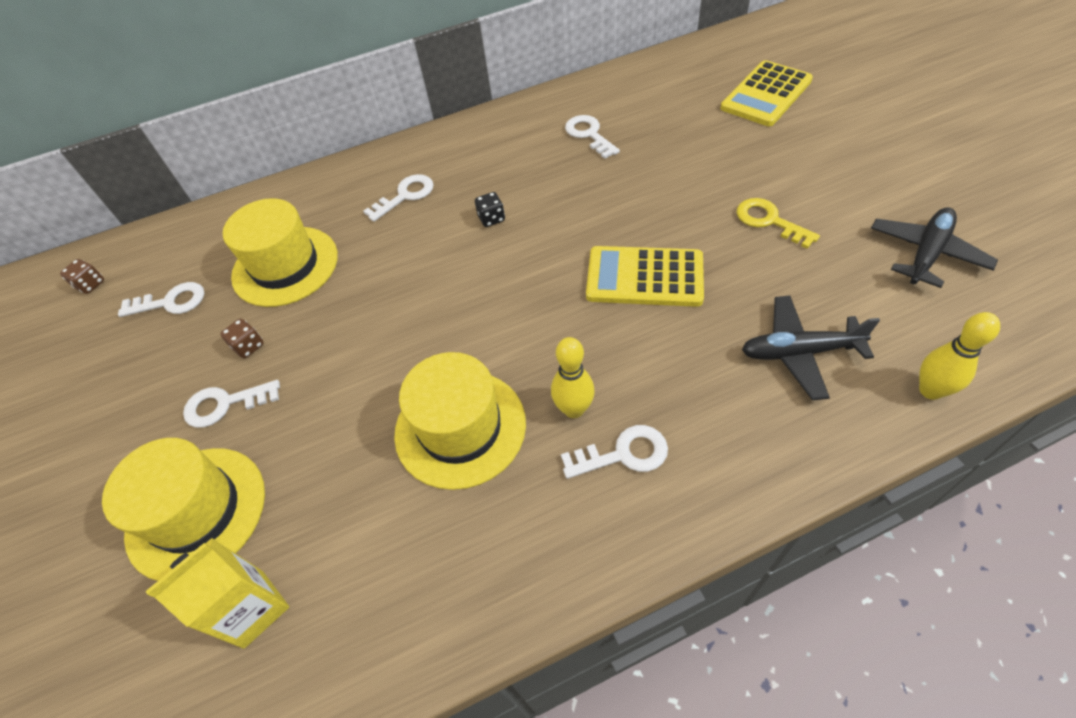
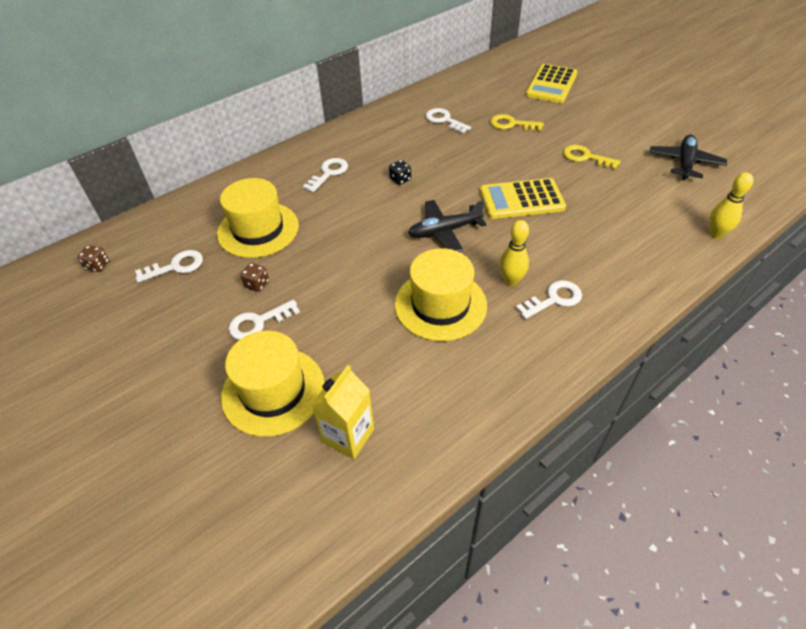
camera: 20 degrees left, 5 degrees down
(680, 152) = (511, 124): none -> yellow key
(799, 352) = (635, 226): black plane -> black plane (444, 231)

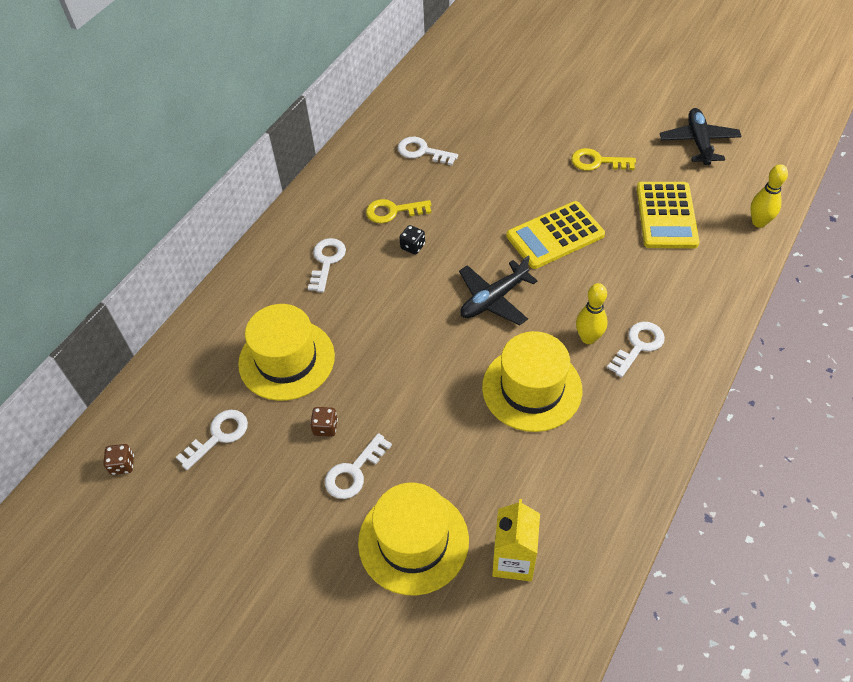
camera: 20 degrees left, 5 degrees up
(511, 124) = (500, 138): yellow key -> yellow key (393, 211)
(551, 84) = (519, 70): yellow calculator -> yellow calculator (666, 215)

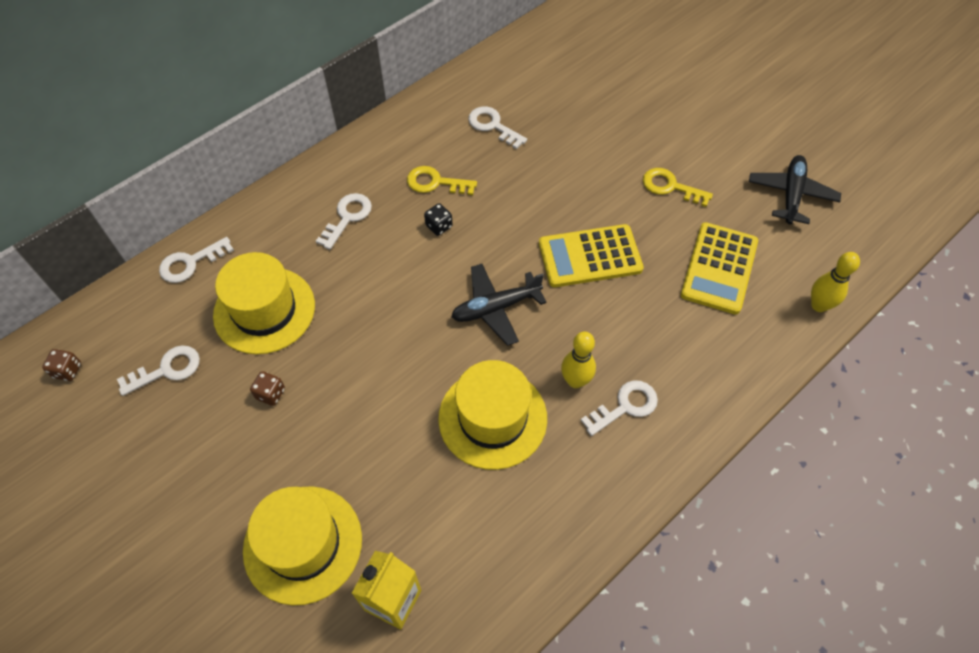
camera: 15 degrees right, 5 degrees up
(354, 472) = (277, 450): white key -> white key (190, 263)

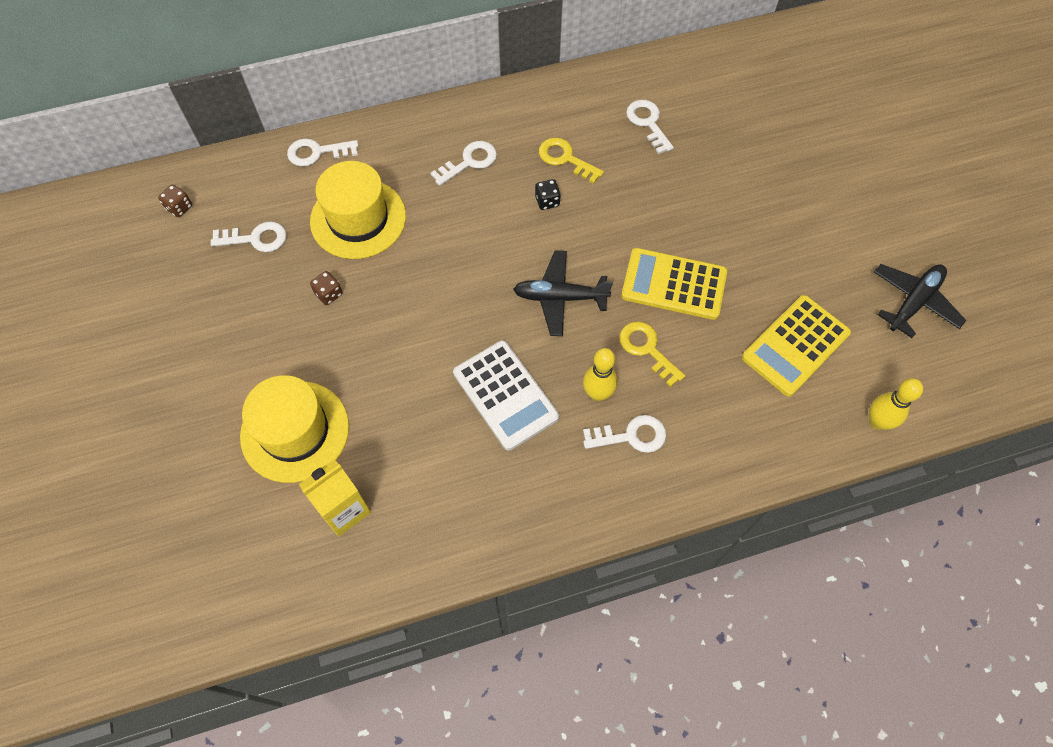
camera: 25 degrees right, 5 degrees up
(492, 418) = (505, 395): yellow hat -> white calculator
(670, 187) = (791, 247): yellow key -> yellow key (646, 349)

